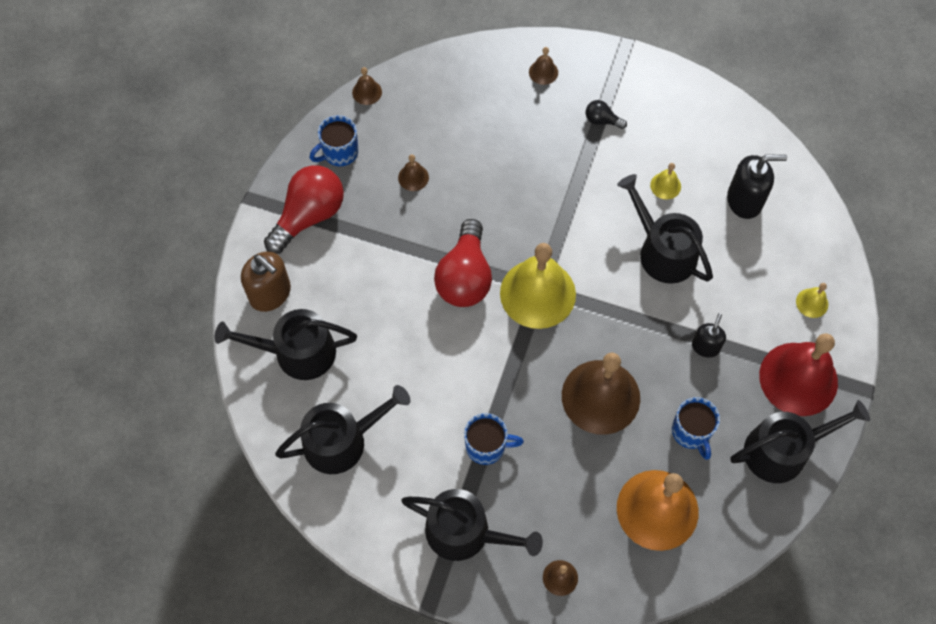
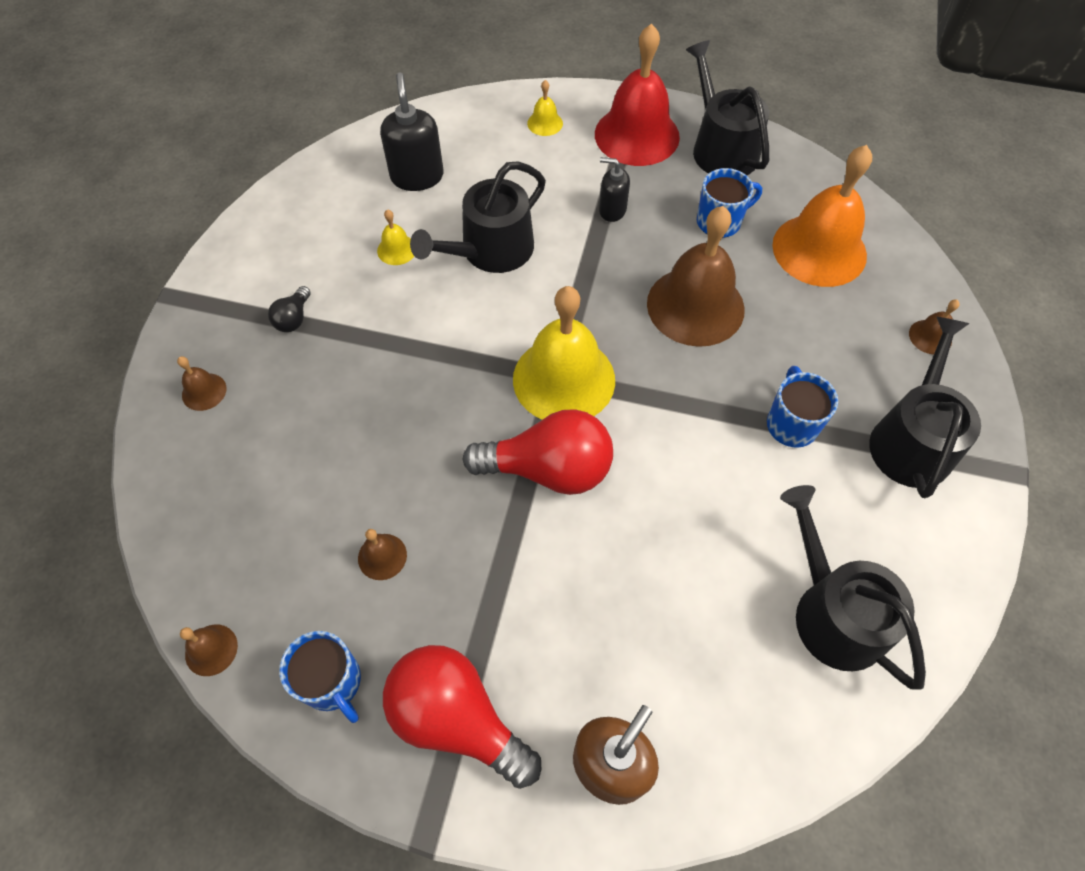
camera: 95 degrees left, 5 degrees down
(297, 352) = (707, 702): black watering can -> none

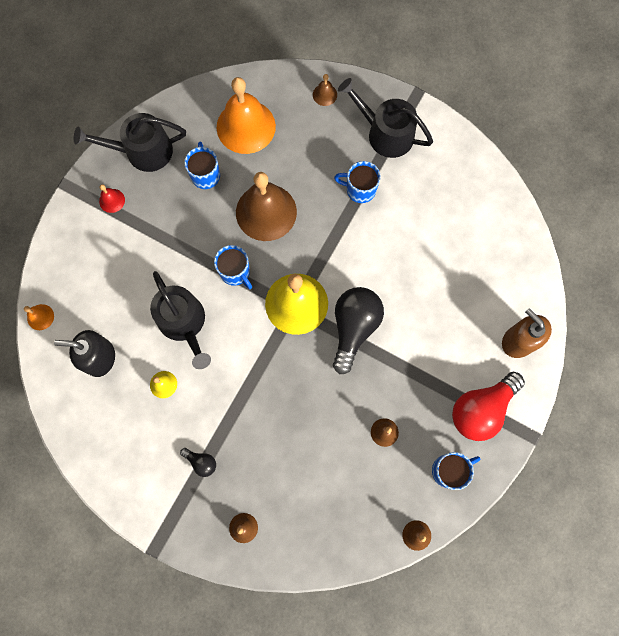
camera: 75 degrees left, 15 degrees up
(455, 109) = (40, 317): none -> orange bell
(545, 123) = (78, 258): yellow bell -> none
(548, 469) = (354, 328): red light bulb -> black light bulb
(586, 291) = (235, 272): none -> blue mug
(612, 210) = (174, 237): black soap dispenser -> none
(637, 135) = (112, 200): red bell -> red bell, size x0.42
(833, 612) = (468, 211): black watering can -> none

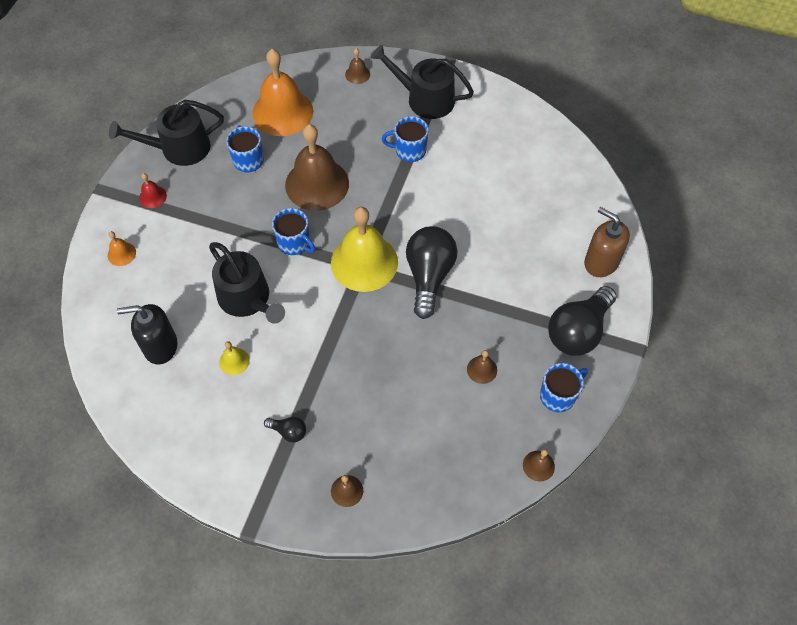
camera: 10 degrees left, 15 degrees down
(40, 317) = (89, 317): orange bell -> orange bell (121, 254)
(481, 409) = (578, 331): red light bulb -> black light bulb

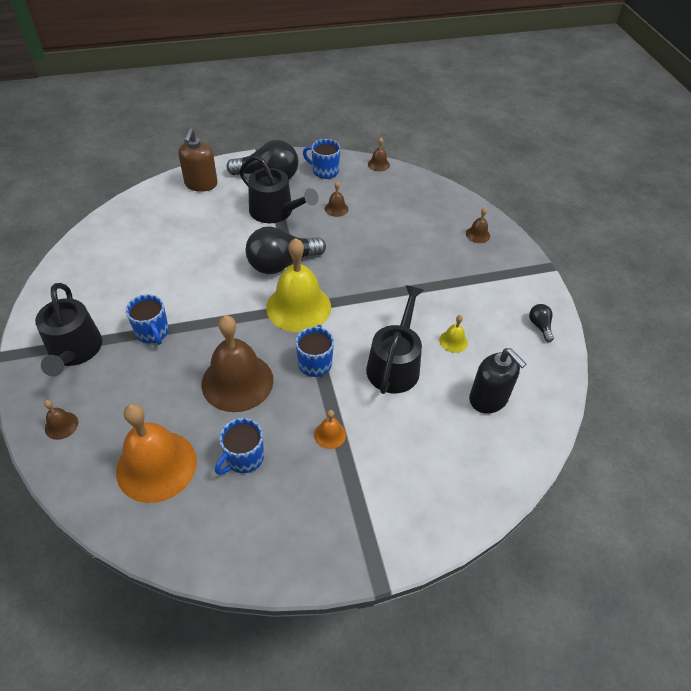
camera: 125 degrees left, 10 degrees down
(121, 254) = (435, 498): orange bell -> orange bell (330, 434)
(153, 196) = (351, 519): red bell -> none
(179, 148) = (270, 539): black watering can -> black watering can (275, 211)
(288, 432) = (471, 281): black light bulb -> black light bulb (540, 326)

